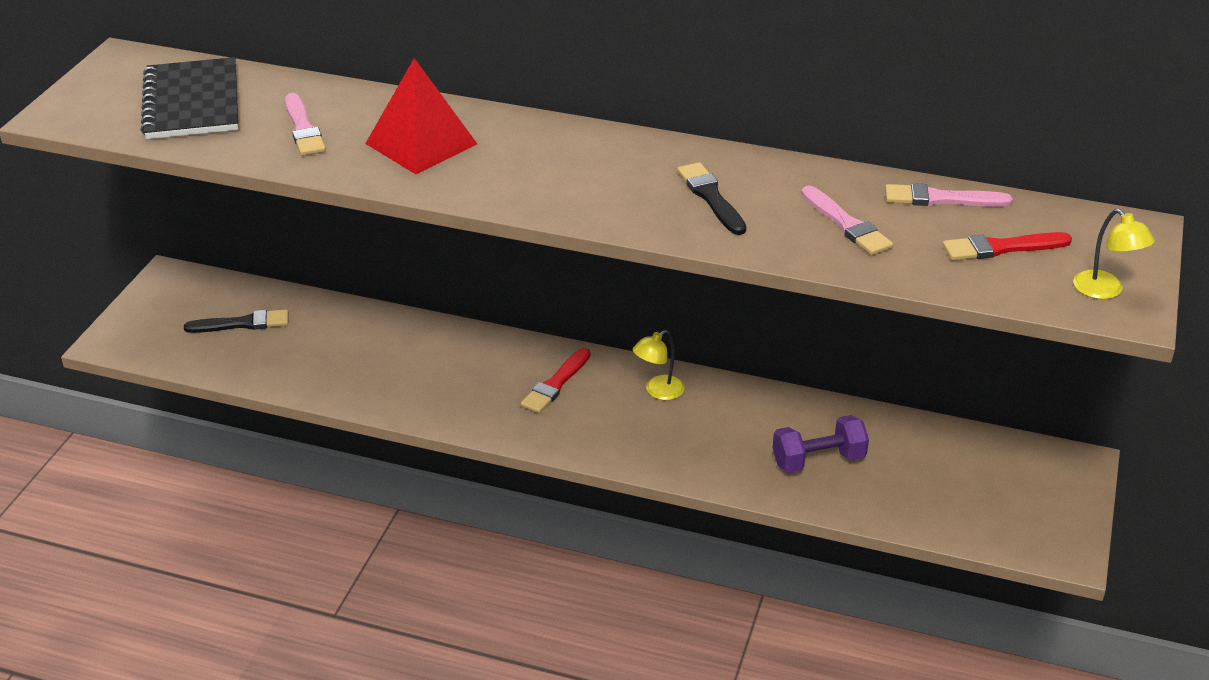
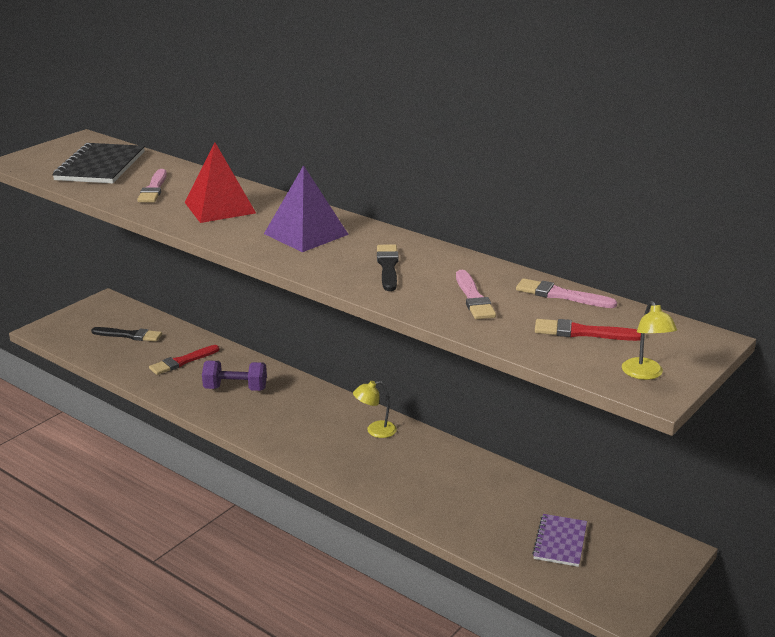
camera: 20 degrees right, 10 degrees down
(556, 384) = (306, 411): red brush -> red brush (182, 361)
(569, 166) = (306, 234): none -> purple pyramid
(818, 460) = (463, 501): purple dumbbell -> purple dumbbell (235, 389)
(954, 485) = (560, 542): none -> purple notebook

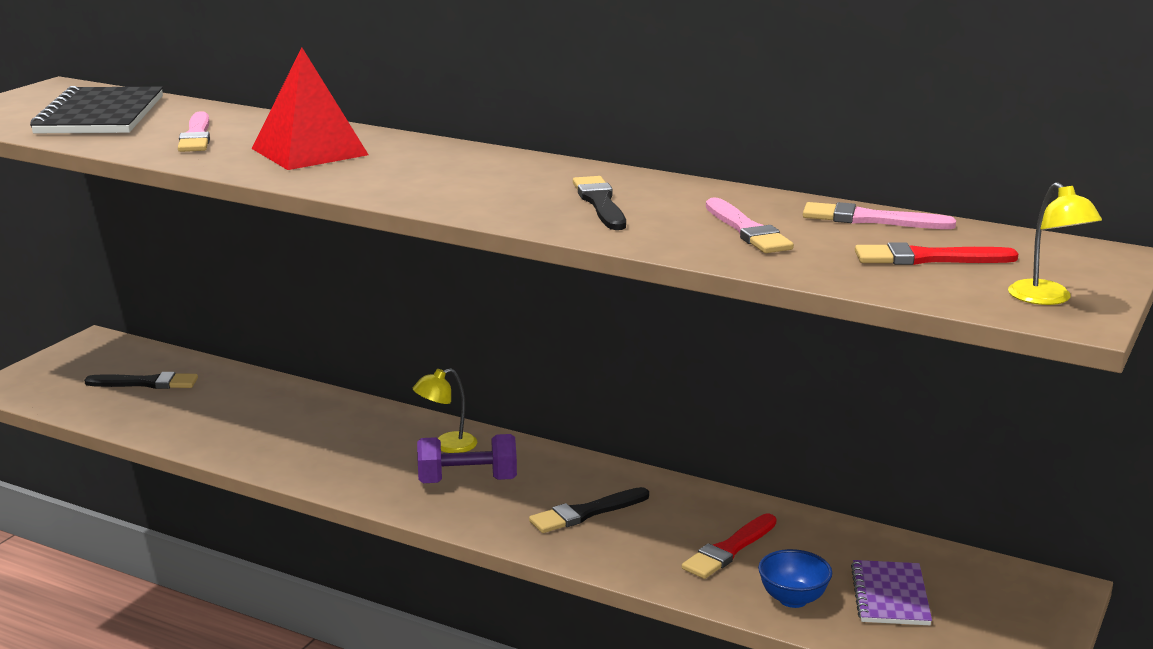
camera: 10 degrees left, 5 degrees down
(182, 361) = (240, 411): red brush -> red brush (729, 550)
(235, 389) = (334, 439): purple dumbbell -> purple dumbbell (467, 481)
(306, 234) = (457, 174): purple pyramid -> none
(375, 431) = (565, 476): yellow lamp -> yellow lamp (446, 445)
(380, 459) = (586, 513): none -> black brush
(494, 537) = (793, 599): none -> blue bowl

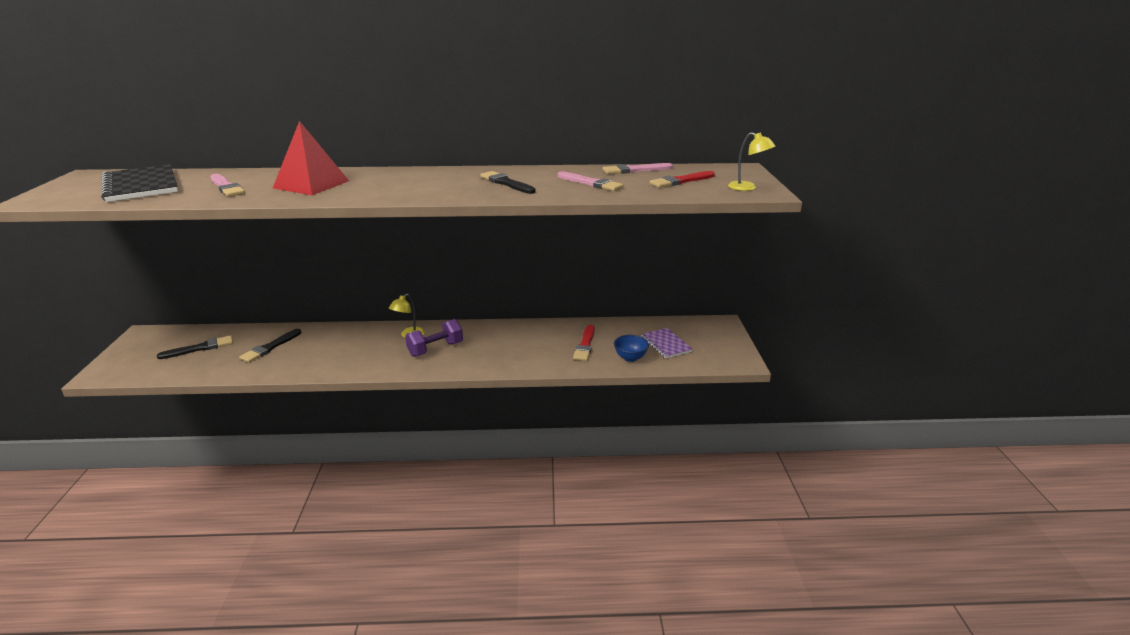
camera: 30 degrees left, 5 degrees up
(586, 513) = (507, 347): black brush -> black brush (270, 347)

